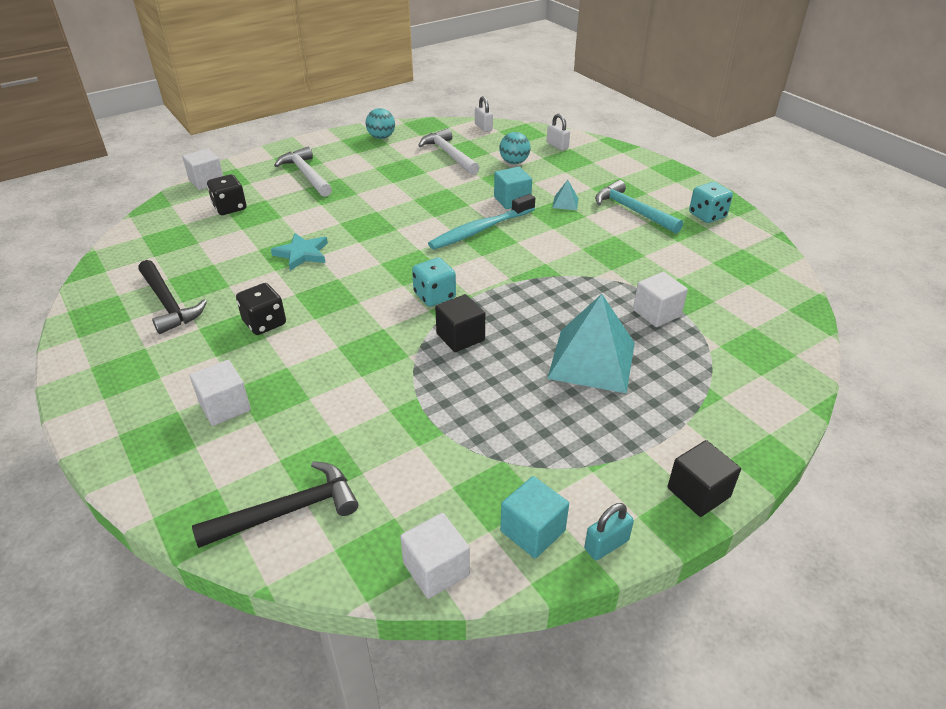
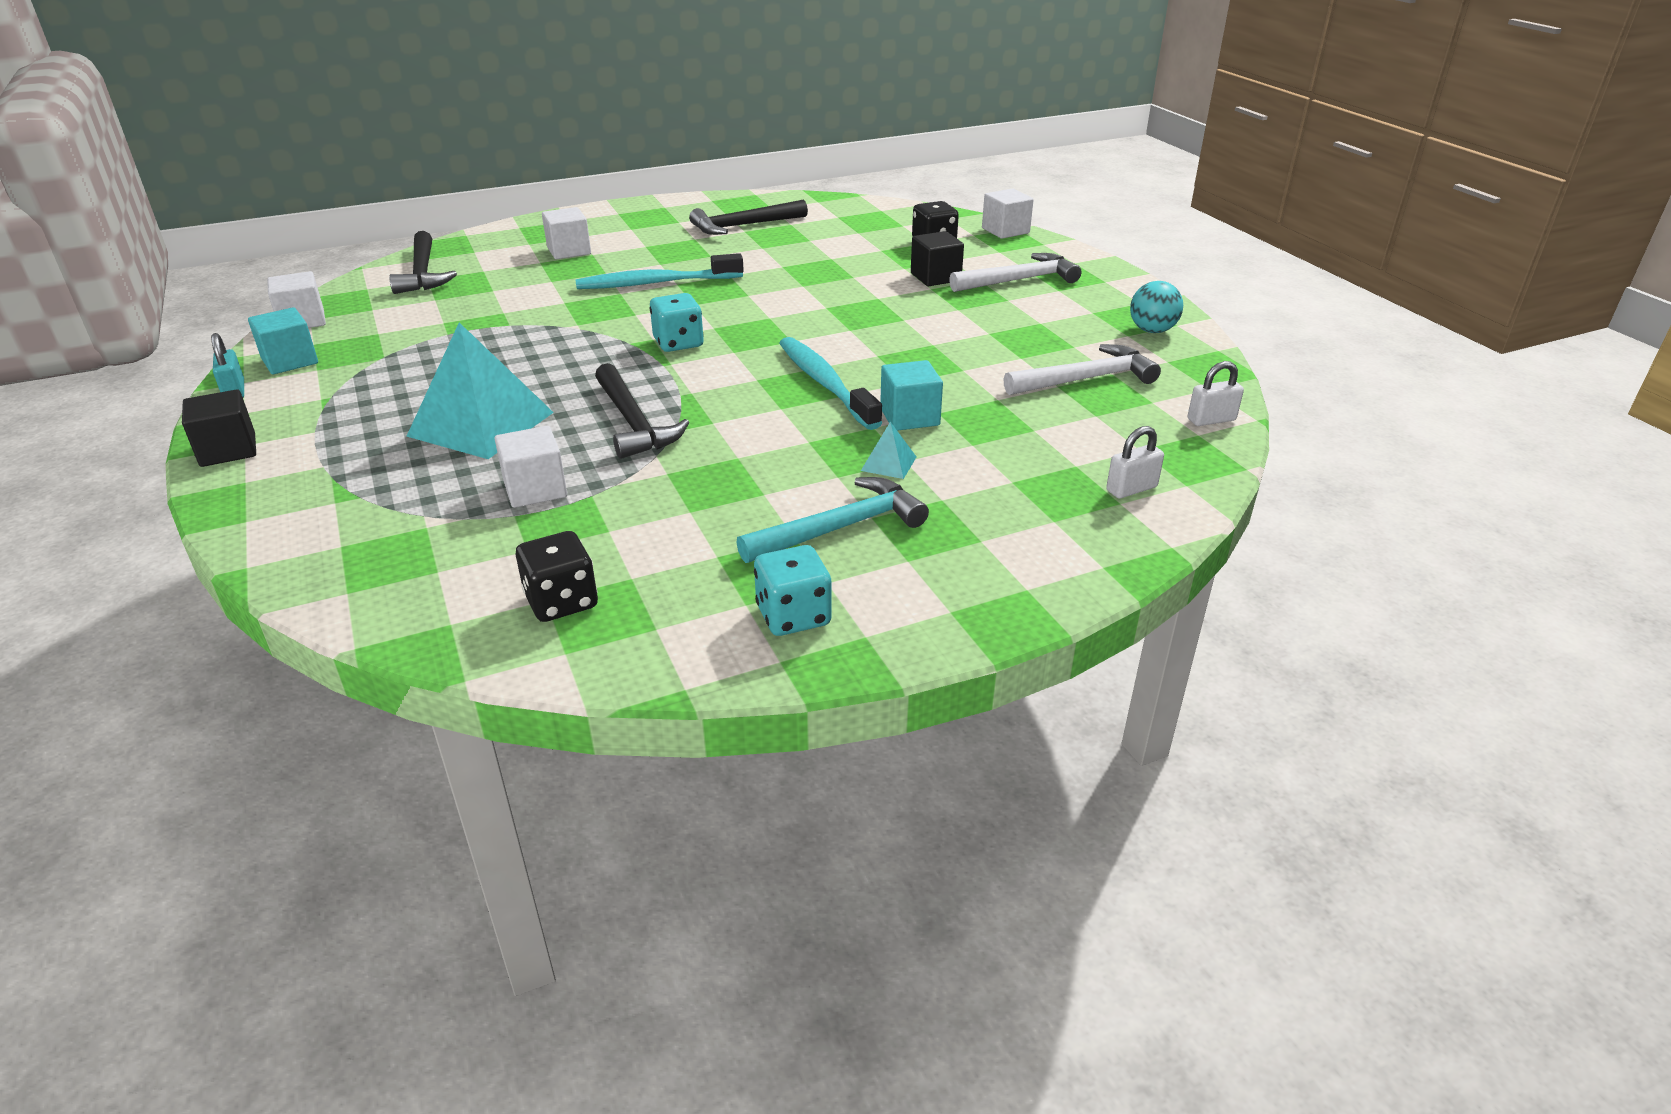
camera: 100 degrees right, 5 degrees down
(264, 323) = (683, 262): black dice -> black dice (561, 601)
(302, 254) = (810, 278): turquoise star -> none
(315, 329) = (656, 283): none -> turquoise toothbrush
(460, 337) = (588, 352): black cube -> black cube (935, 277)
(514, 162) = (1054, 434): turquoise ball -> none
(560, 292) = (633, 423): none -> black hammer

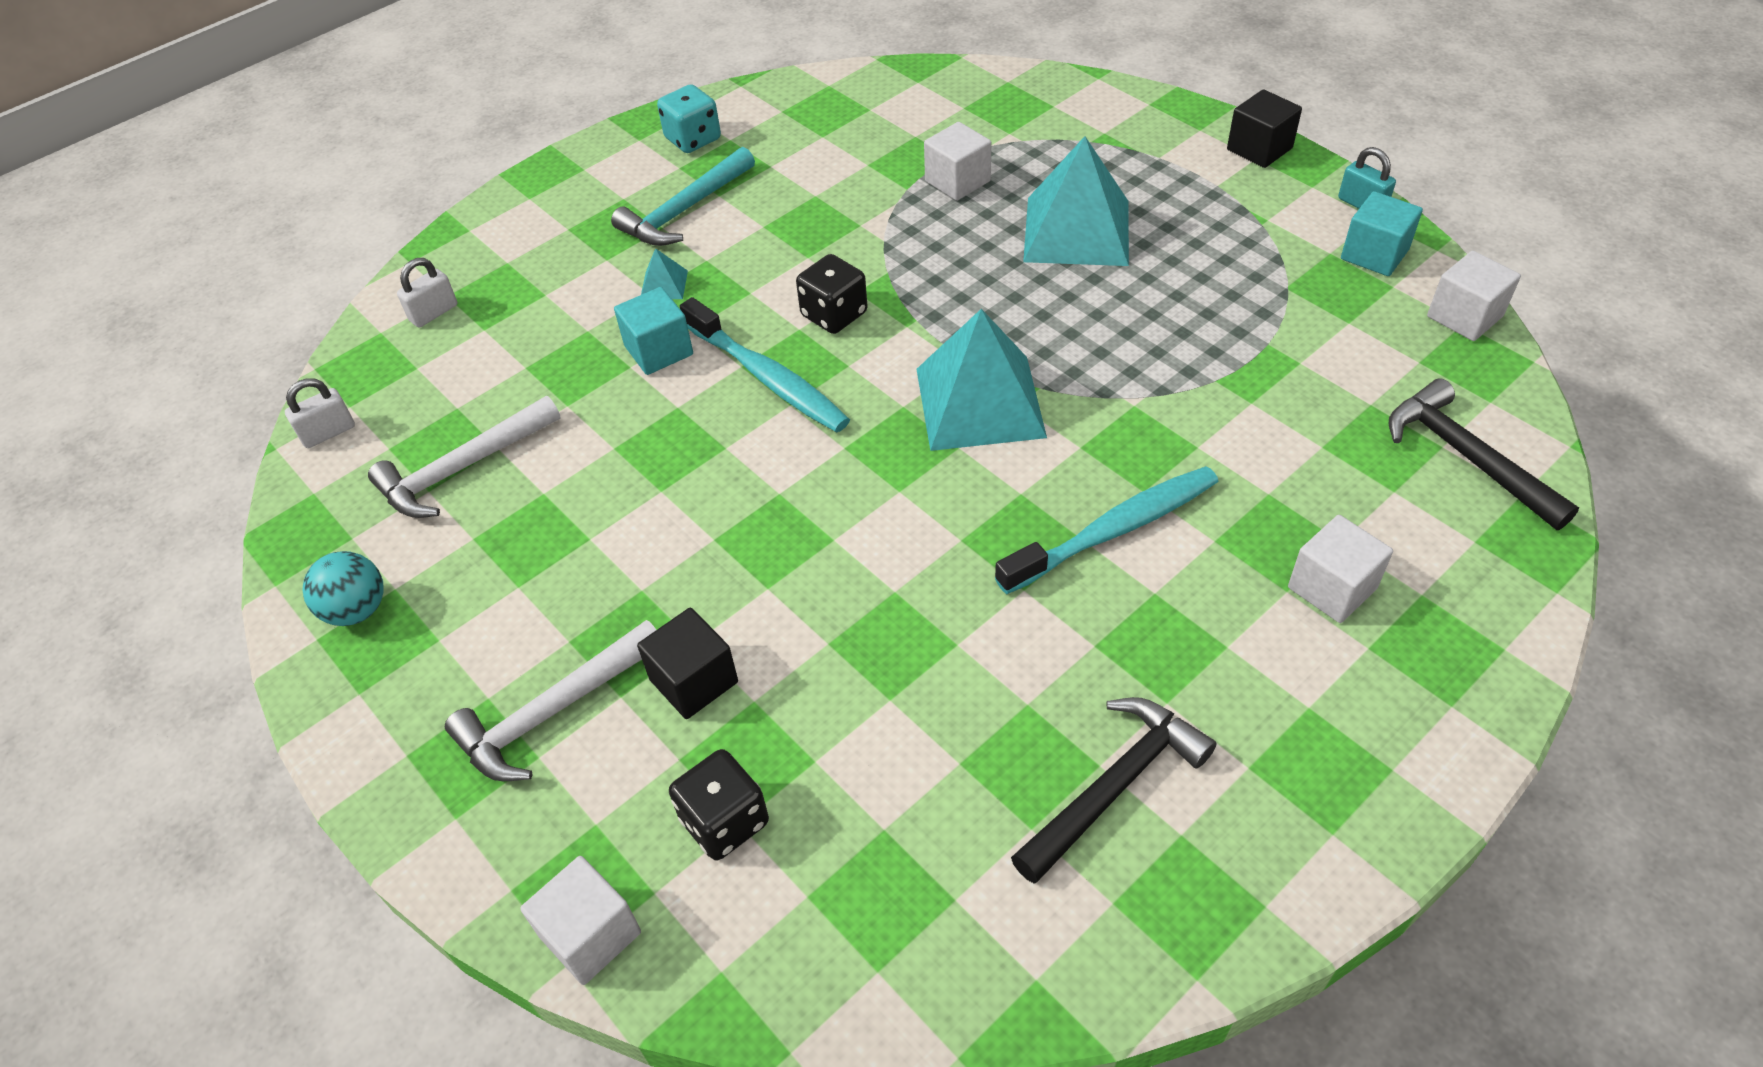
camera: 165 degrees right, 15 degrees up
(561, 601) = (857, 110): black dice -> black dice (834, 314)
(633, 423) = (933, 269): black hammer -> none
(678, 343) = (979, 402): turquoise dice -> turquoise pyramid

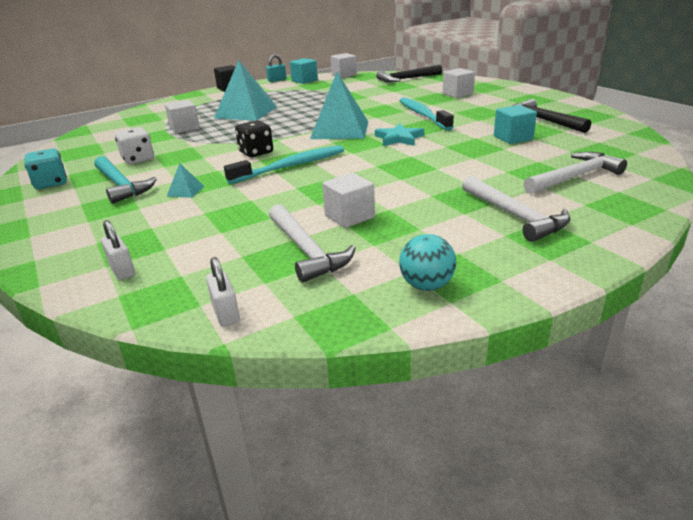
camera: 80 degrees left, 20 degrees down
(590, 934) = (648, 204): white cube -> white cube (349, 216)
(659, 350) = (244, 192): turquoise cube -> turquoise cube (513, 138)
(694, 681) = (494, 183): black cube -> none
(724, 821) = (575, 177): black dice -> white hammer
(793, 185) = (138, 159): none -> white dice
(935, 507) = (399, 138): none -> turquoise star

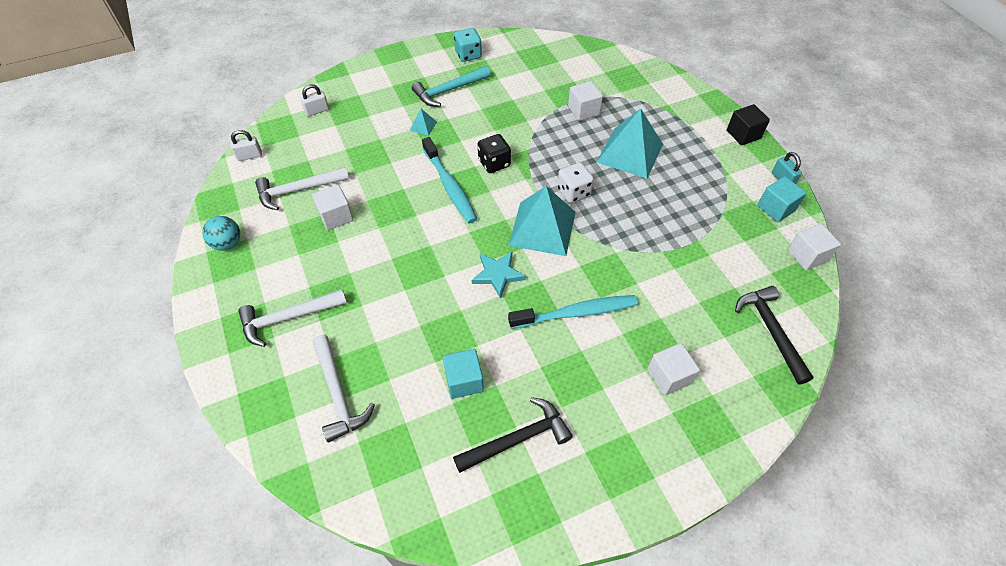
camera: 95 degrees right, 25 degrees up
(138, 159) = (504, 91): white dice -> white dice (573, 192)

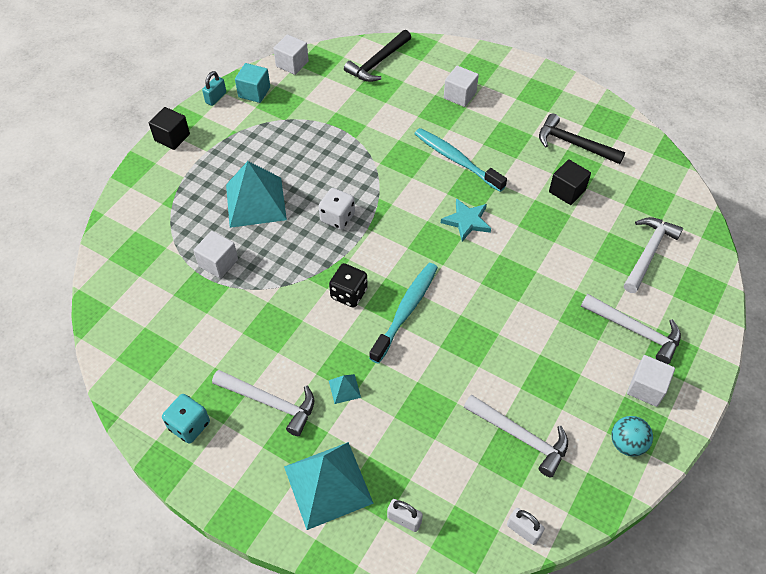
camera: 125 degrees left, 0 degrees up
(336, 216) = (518, 377): white cube -> white cube (646, 388)
(448, 90) = (270, 403): turquoise hammer -> white hammer
(464, 381) = (567, 191): turquoise cube -> black cube
(542, 228) = (396, 218): turquoise pyramid -> turquoise pyramid (328, 485)

